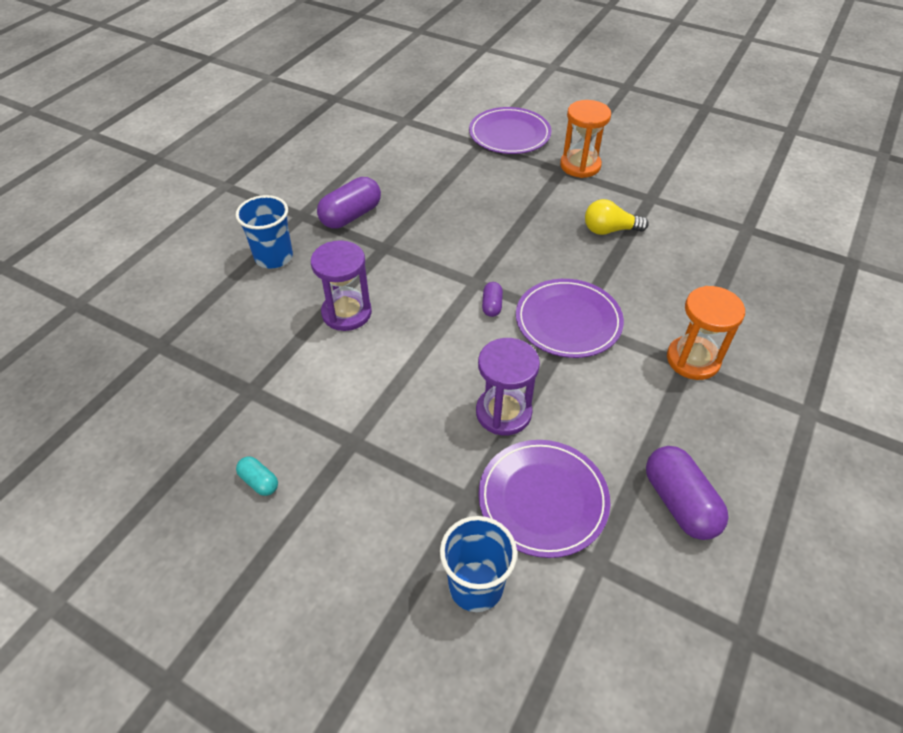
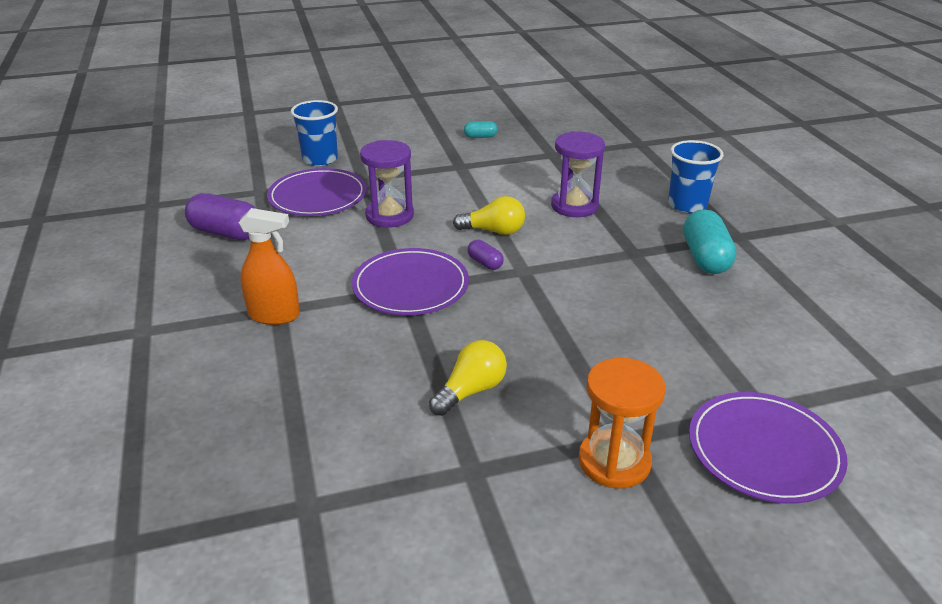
camera: 135 degrees right, 15 degrees down
(351, 216) = (705, 258): purple capsule -> turquoise capsule
(444, 331) = (493, 231): none -> yellow light bulb
(693, 360) = (274, 315): orange hourglass -> orange spray bottle

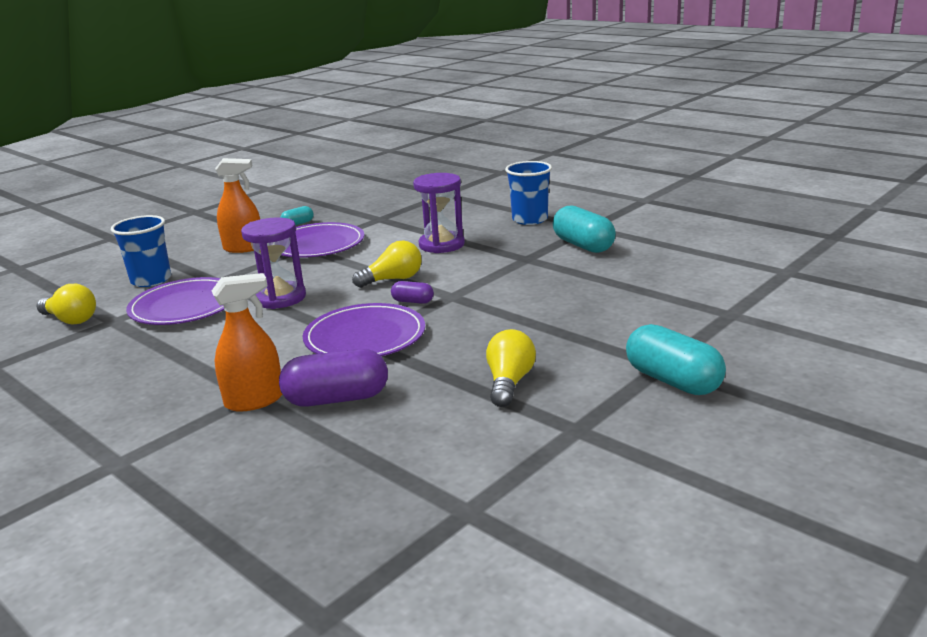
camera: 30 degrees left, 10 degrees down
(226, 233) = (116, 361): purple capsule -> purple capsule (337, 399)
(235, 179) = (71, 320): none -> yellow light bulb
(414, 149) = (244, 248): none -> orange spray bottle
(614, 461) = (673, 381): orange hourglass -> turquoise capsule
(764, 450) = (760, 335): purple plate -> purple plate (317, 245)

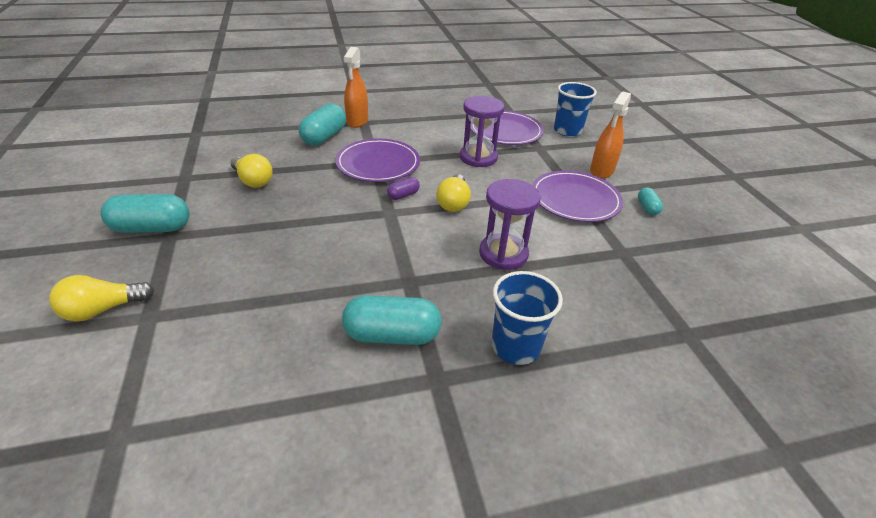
camera: 120 degrees right, 15 degrees up
(71, 320) = (527, 104): yellow light bulb -> yellow light bulb (103, 309)
(337, 399) = (324, 137): purple capsule -> turquoise capsule

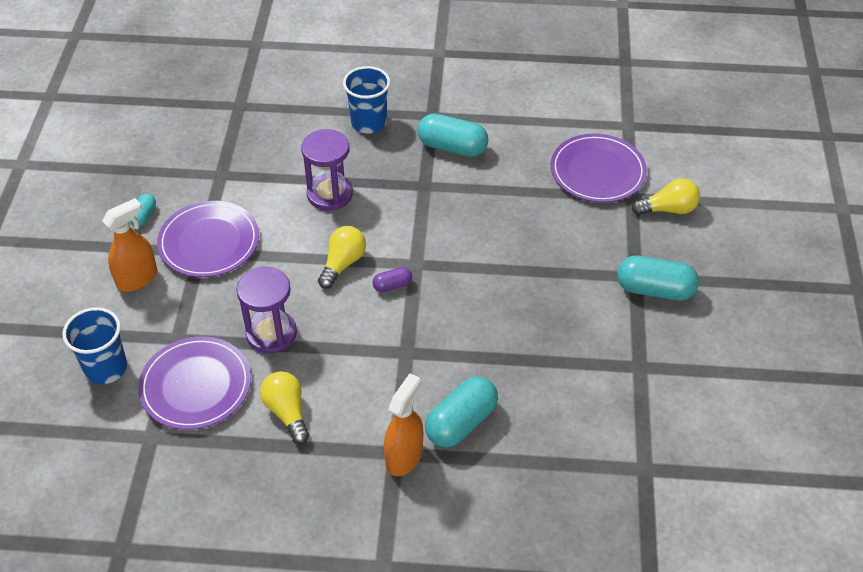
camera: 160 degrees left, 10 degrees up
(253, 180) = (558, 344): yellow light bulb -> yellow light bulb (287, 412)
(378, 164) = (403, 347): purple plate -> purple plate (597, 171)

